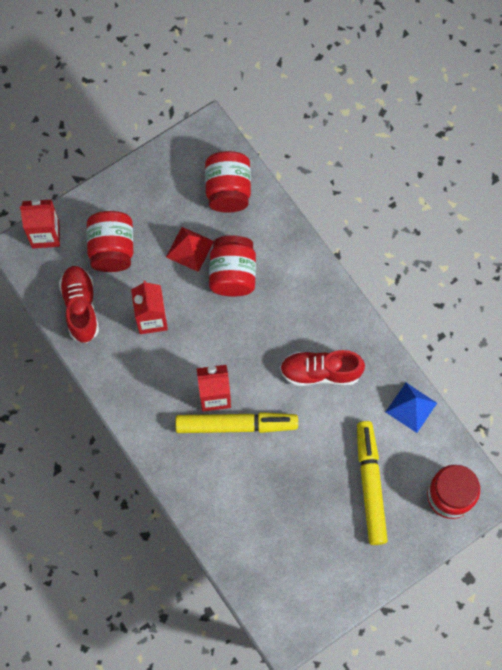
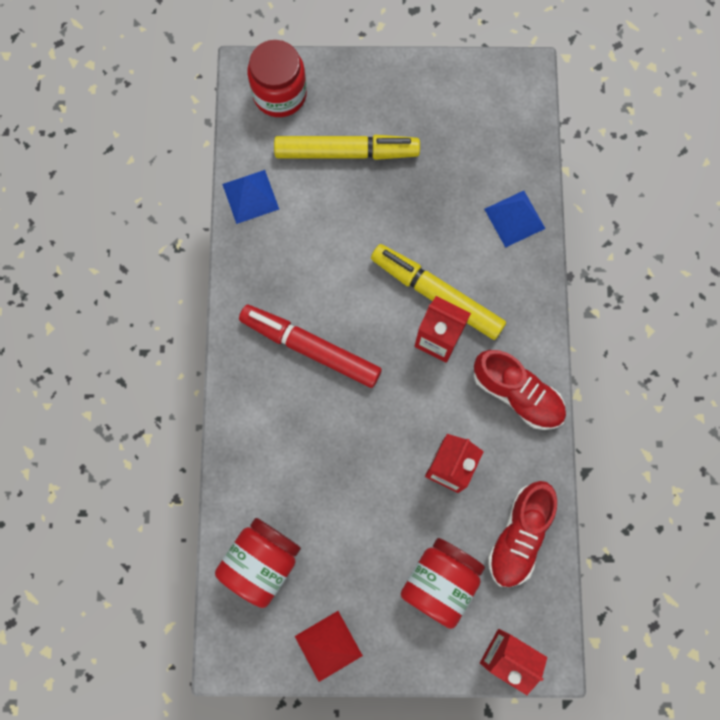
camera: 145 degrees left, 5 degrees up
(190, 249) = (353, 521): red pyramid -> red pyramid (328, 646)
(219, 516) = (514, 218): none -> blue pyramid
(232, 274) = (327, 458): red jar -> none
(293, 334) = (310, 348): none -> red marker
(320, 372) = (312, 290): red shoe -> red shoe (517, 394)
(370, 484) = (346, 152): yellow marker -> yellow marker turned 120 degrees counterclockwise

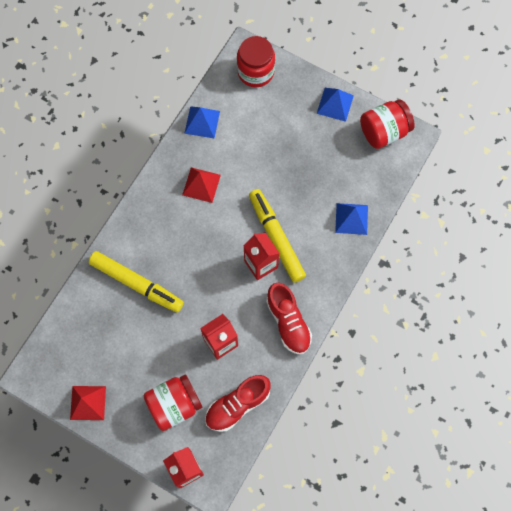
camera: 30 degrees right, 5 degrees down
(261, 562) = (79, 333): red jar -> red jar (384, 132)
(300, 279) = (201, 185): none -> red pyramid
(310, 348) = (183, 228): red marker -> none
(346, 152) = (274, 126): yellow marker -> yellow marker (136, 284)
(406, 83) = (335, 104): none -> blue pyramid

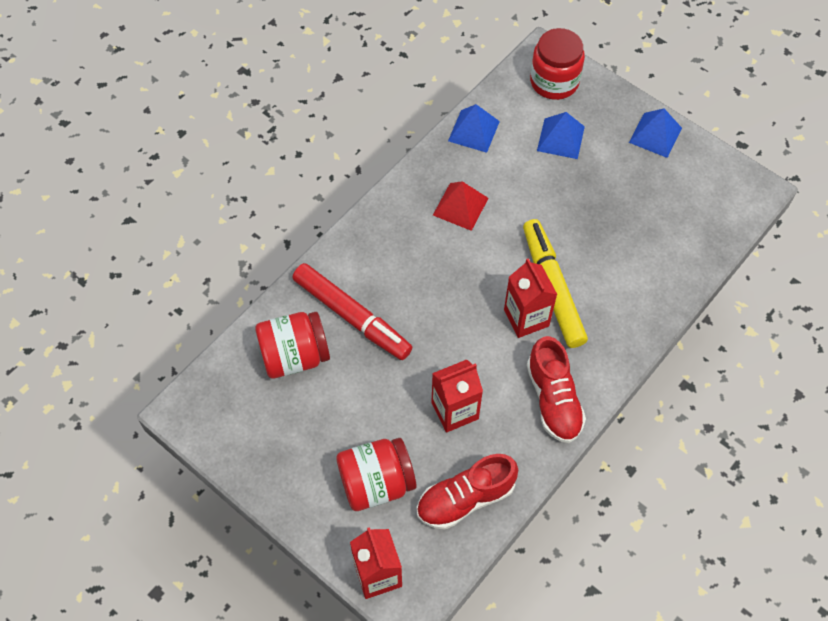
camera: 10 degrees right, 10 degrees down
(88, 403) = (256, 460): red pyramid -> none
(136, 284) = (352, 316): yellow marker -> red marker
(351, 218) = (660, 279): blue pyramid -> blue pyramid (561, 138)
(384, 132) = (718, 178): red jar -> red jar (294, 356)

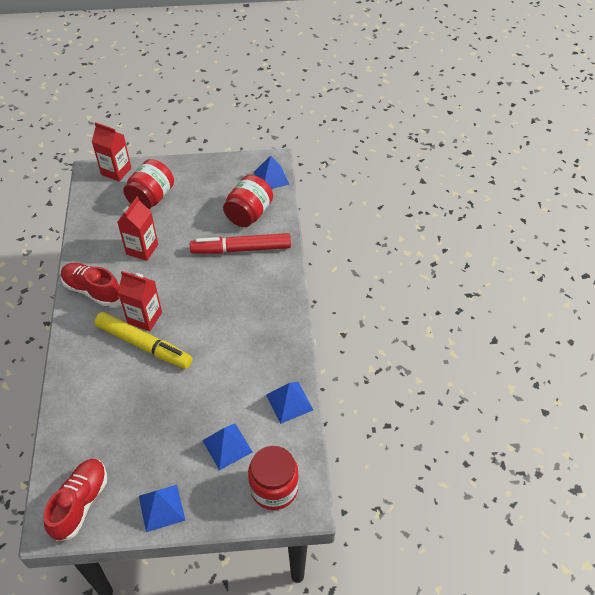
camera: 135 degrees right, 10 degrees down
(213, 386) = (271, 178): none -> blue pyramid
(460, 206) = (246, 348): red pyramid -> none
(465, 498) = (101, 221): red shoe -> red shoe (80, 503)

